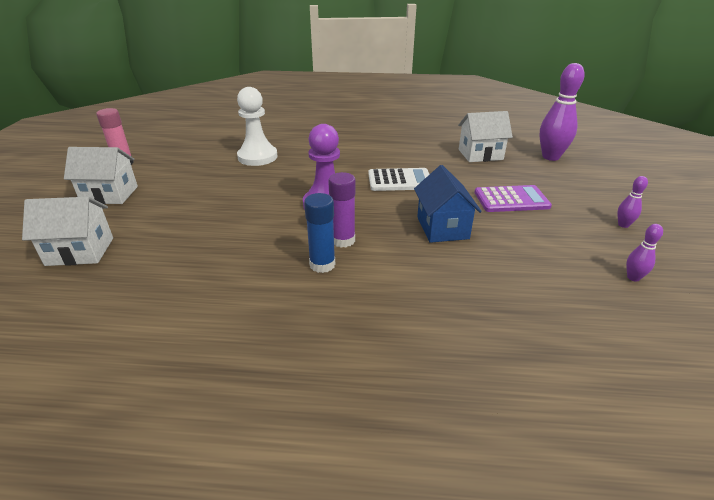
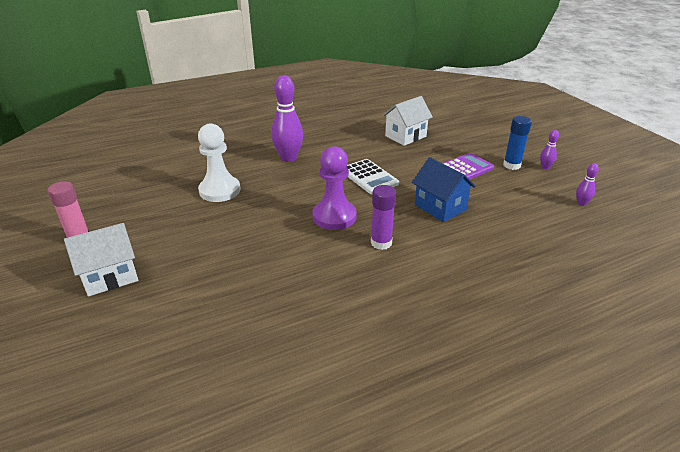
camera: 30 degrees left, 0 degrees up
(80, 251) = (157, 341): white house -> none
(322, 265) = (387, 268): blue glue stick -> blue glue stick (511, 165)
(399, 180) = (369, 177): white calculator -> white calculator turned 90 degrees clockwise
(550, 157) = (455, 125): purple bowling pin -> purple bowling pin (288, 158)

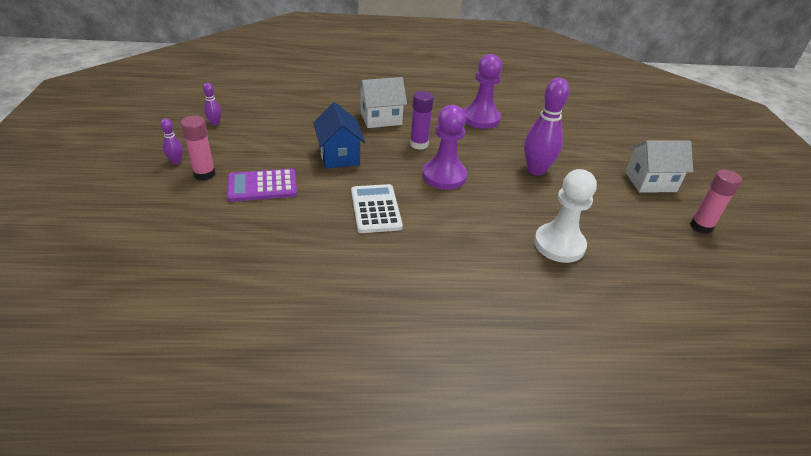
camera: 160 degrees left, 5 degrees up
(288, 158) = (457, 274): purple bowling pin -> purple bowling pin (536, 170)
(334, 309) = (481, 119): none -> purple pawn
(405, 136) = (261, 263): white house -> white house (381, 118)
(511, 165) = (204, 174): blue glue stick -> pink glue stick

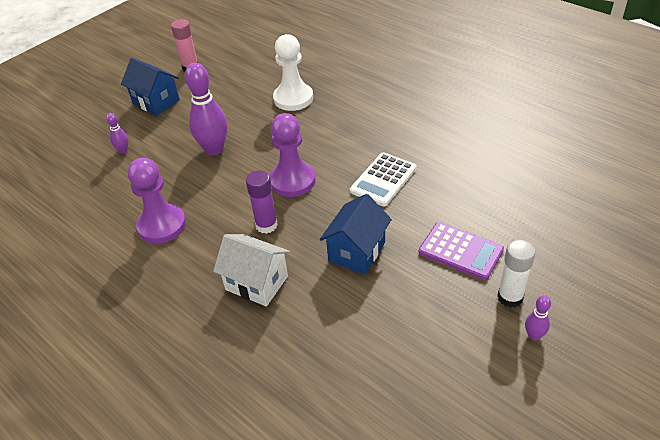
camera: 130 degrees left, 5 degrees up
(204, 174) = (510, 297): pink glue stick -> white glue stick
(215, 123) = (455, 389): purple bowling pin -> purple bowling pin (123, 150)
(650, 182) = (156, 102): white house -> blue house

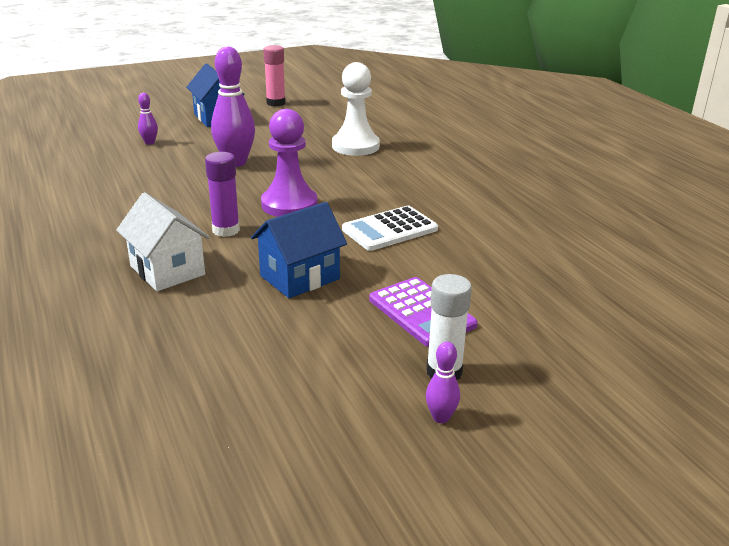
camera: 20 degrees right, 15 degrees down
(162, 225) = (125, 202): purple pawn -> none

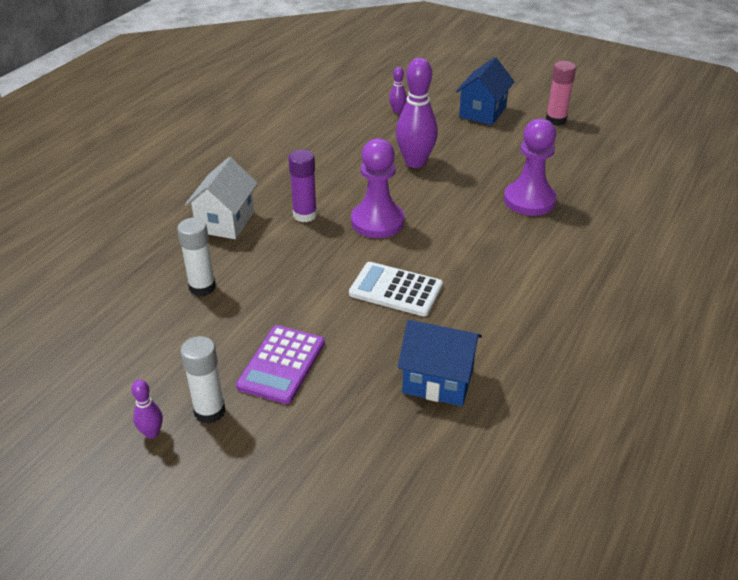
camera: 55 degrees right, 10 degrees up
(253, 317) = (202, 287): none -> white glue stick
(300, 277) = (273, 281): blue house -> blue house (438, 381)
(355, 146) = (529, 200): white pawn -> purple pawn

